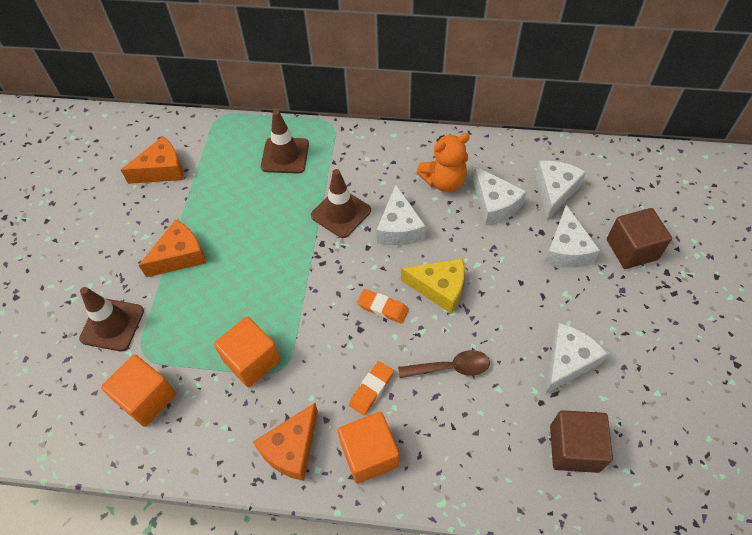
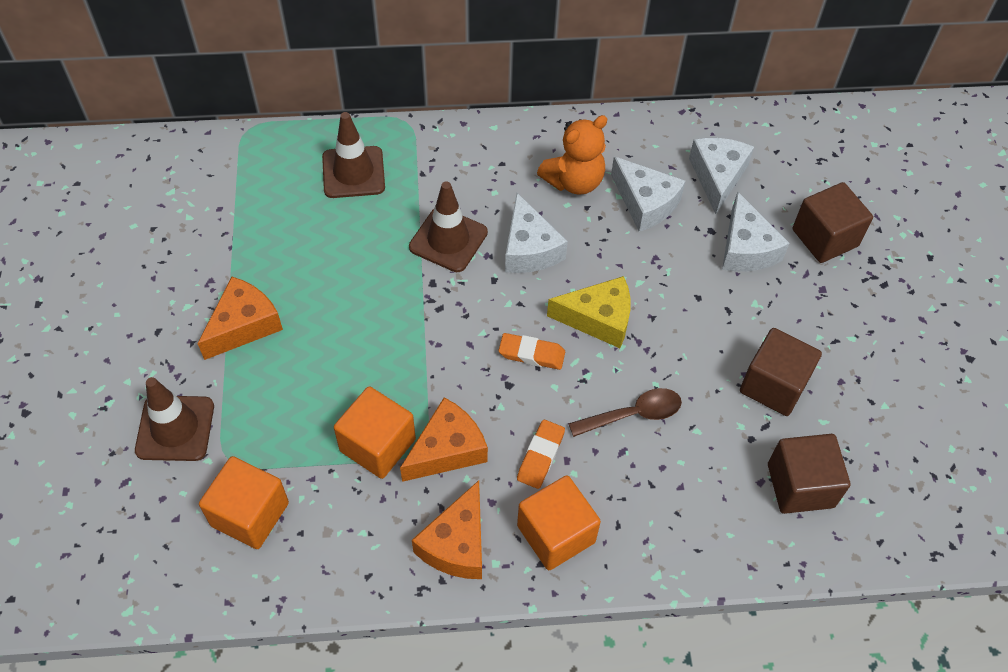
camera: 15 degrees left, 0 degrees up
(162, 170) = (185, 213): orange cheese -> orange cheese (447, 450)
(568, 361) = (773, 385): white cheese -> brown cube

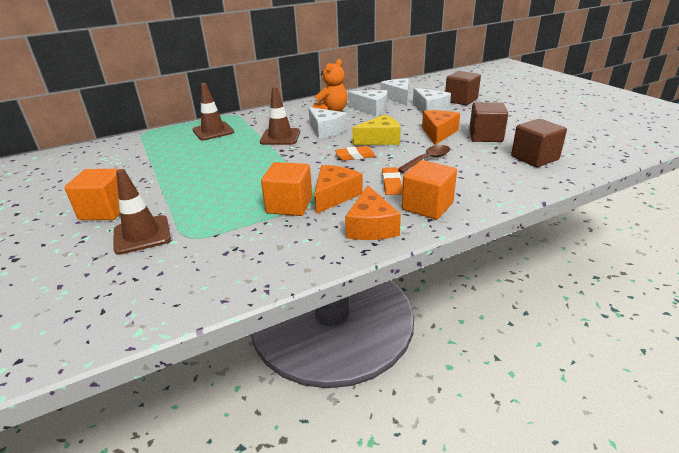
camera: 20 degrees left, 25 degrees down
(243, 325) = (173, 187): orange cheese -> orange cheese (438, 133)
(250, 514) = (218, 255): orange cube -> orange cube (105, 211)

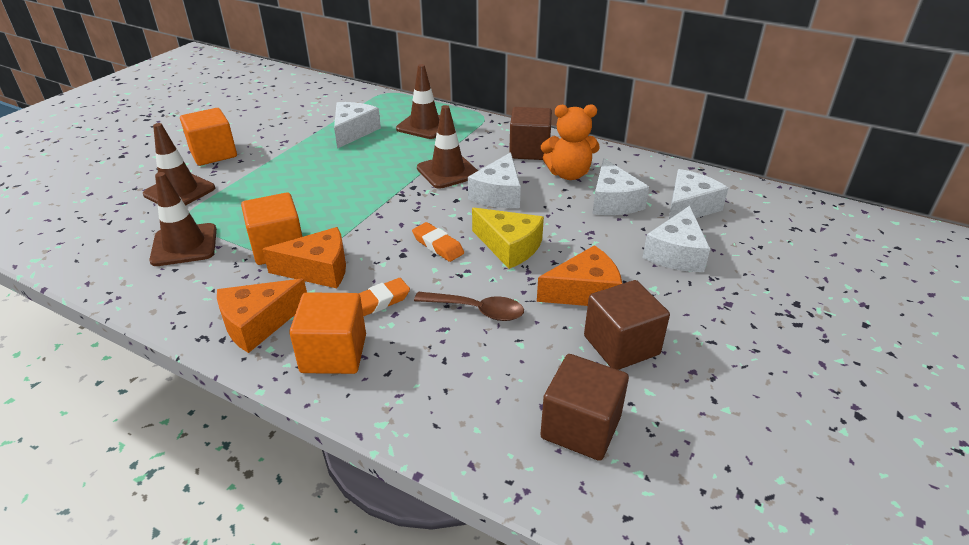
camera: 55 degrees right, 5 degrees up
(177, 153) = (353, 132): none -> white cheese
(232, 243) = (184, 245): none -> brown traffic cone
(461, 100) = (759, 273): brown cube -> brown cube (529, 150)

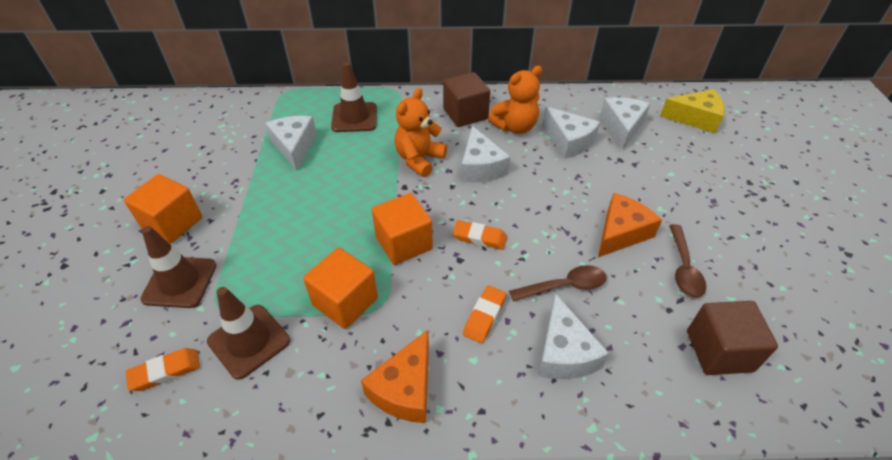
camera: 30 degrees left, 10 degrees up
(114, 241) = (165, 371): none -> orange eraser
(318, 270) = (404, 308): orange cheese -> none
(334, 353) = (496, 384): orange cube -> orange cube (404, 243)
(447, 171) = (419, 159): brown traffic cone -> orange teddy bear
(509, 247) = (534, 215): yellow cheese -> yellow cheese (695, 118)
(621, 345) = (683, 268): brown cube -> brown spoon
(676, 253) = (648, 171): white cheese -> white cheese (564, 352)

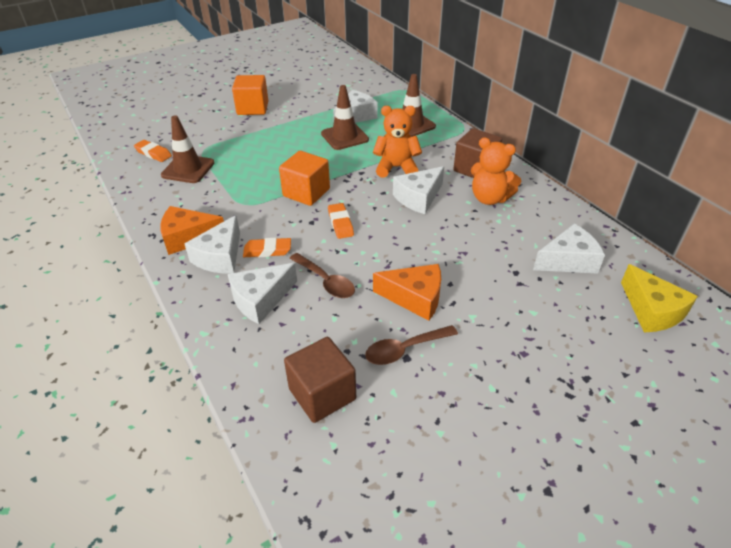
camera: 60 degrees right, 5 degrees down
(180, 282) = (213, 130): brown traffic cone -> brown traffic cone (344, 137)
(345, 302) = (239, 189): orange cube -> none
(568, 141) = (505, 233): white cheese -> white cheese (220, 257)

